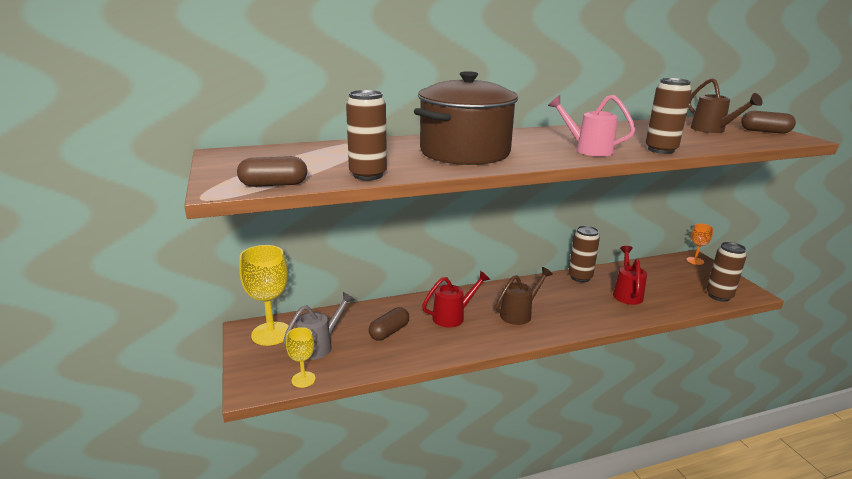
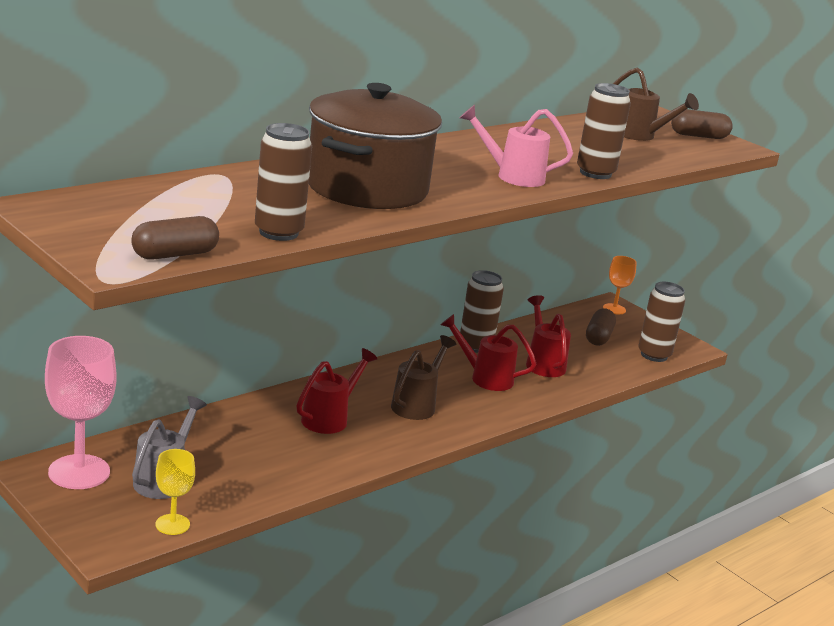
camera: 25 degrees left, 0 degrees up
(271, 333) = (79, 472): yellow goblet -> pink goblet
(389, 332) = (252, 449): brown capsule -> brown capsule (598, 337)
(578, 300) = (485, 378): none -> red watering can

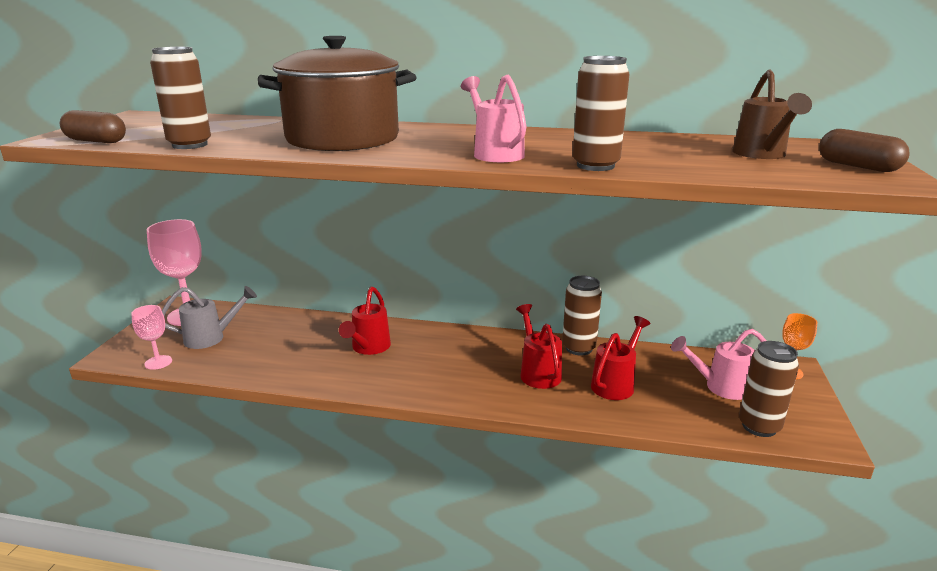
camera: 55 degrees right, 0 degrees up
(172, 524) = (158, 362): yellow goblet -> pink goblet
(330, 418) = (368, 348): red watering can -> red watering can turned 105 degrees clockwise
(417, 405) = (444, 366): brown watering can -> none
(598, 337) = (720, 387): brown capsule -> pink watering can

